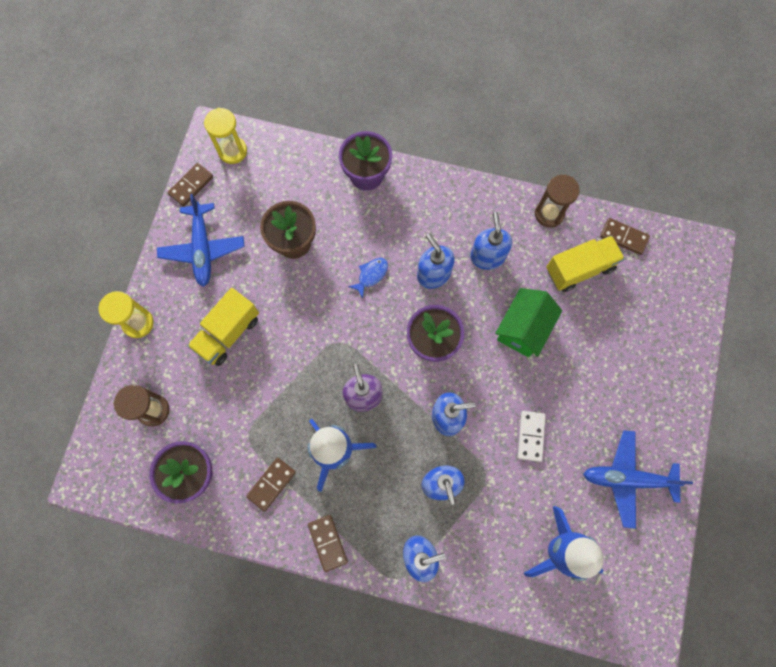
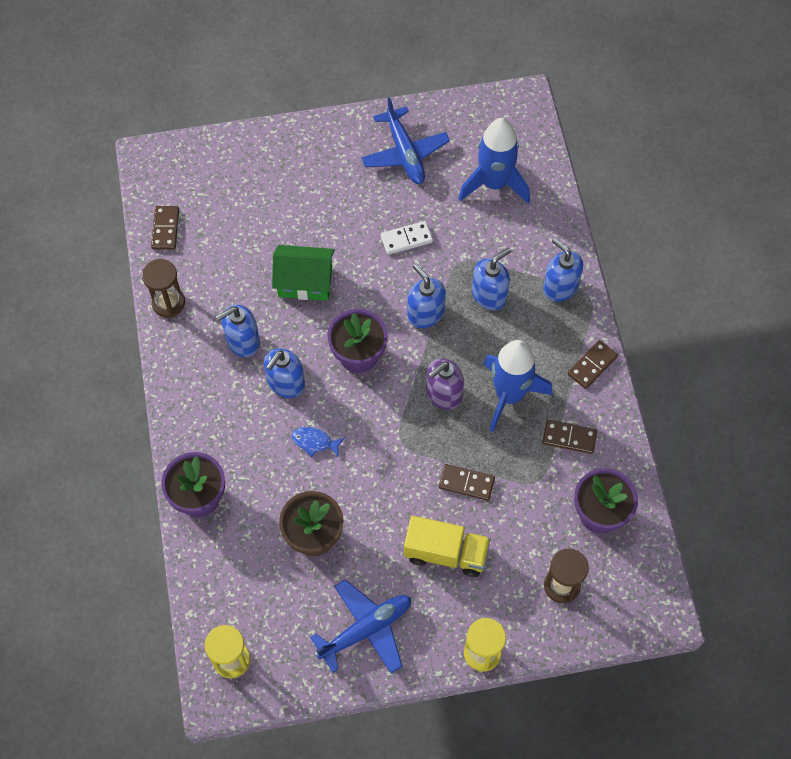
camera: 115 degrees left, 10 degrees down
(191, 185) = (296, 684): brown domino -> brown domino (466, 483)
(579, 269) = (218, 256): yellow truck -> none

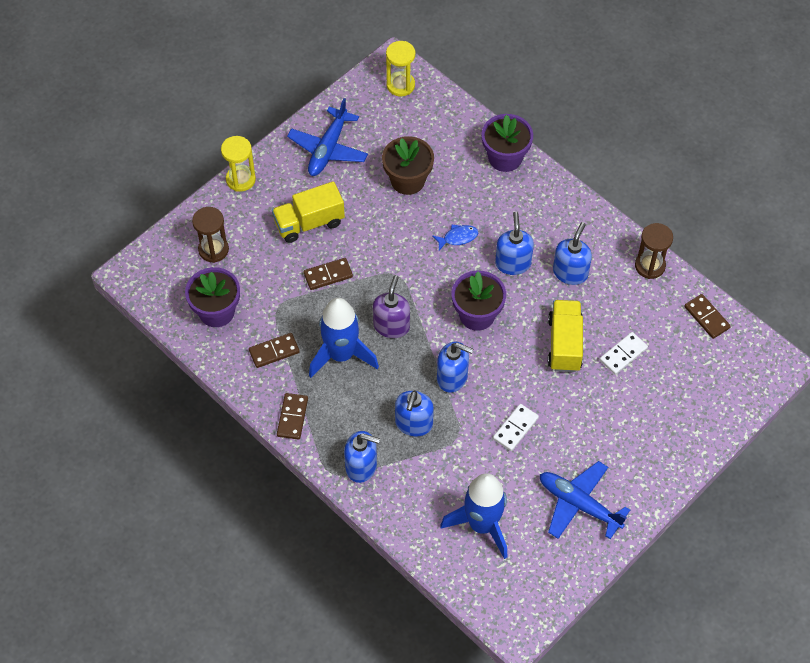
camera: 145 degrees right, 5 degrees down
(264, 242) = (623, 354): none -> white domino
(305, 282) = (564, 344): green house -> yellow truck

